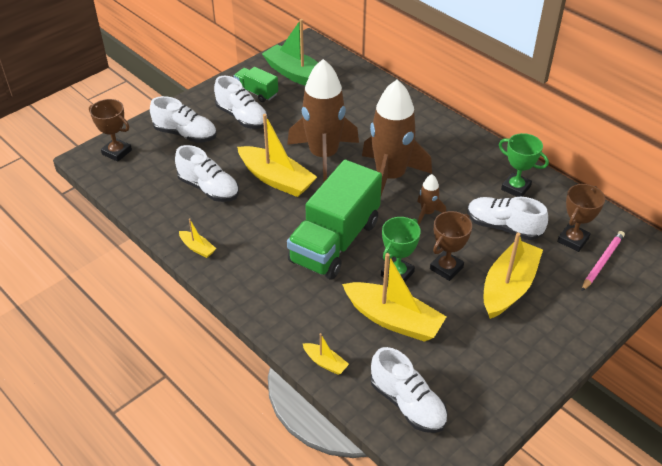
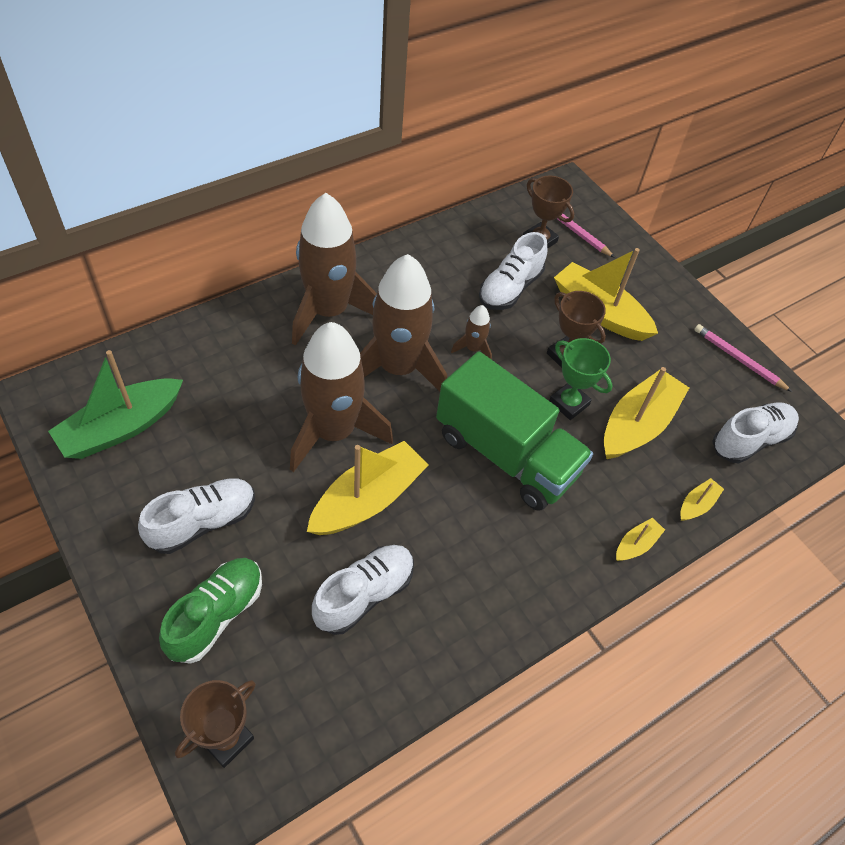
camera: 85 degrees left, 10 degrees up
(185, 134) = (216, 615): white shoe -> green shoe
(197, 248) = (490, 625): yellow boat -> yellow boat (636, 544)
(256, 92) = (144, 491): green truck -> none
(426, 136) = (329, 311): none -> brown rocket
(503, 395) = (738, 359): none -> pink pencil
(515, 188) = (449, 258): green trophy -> none

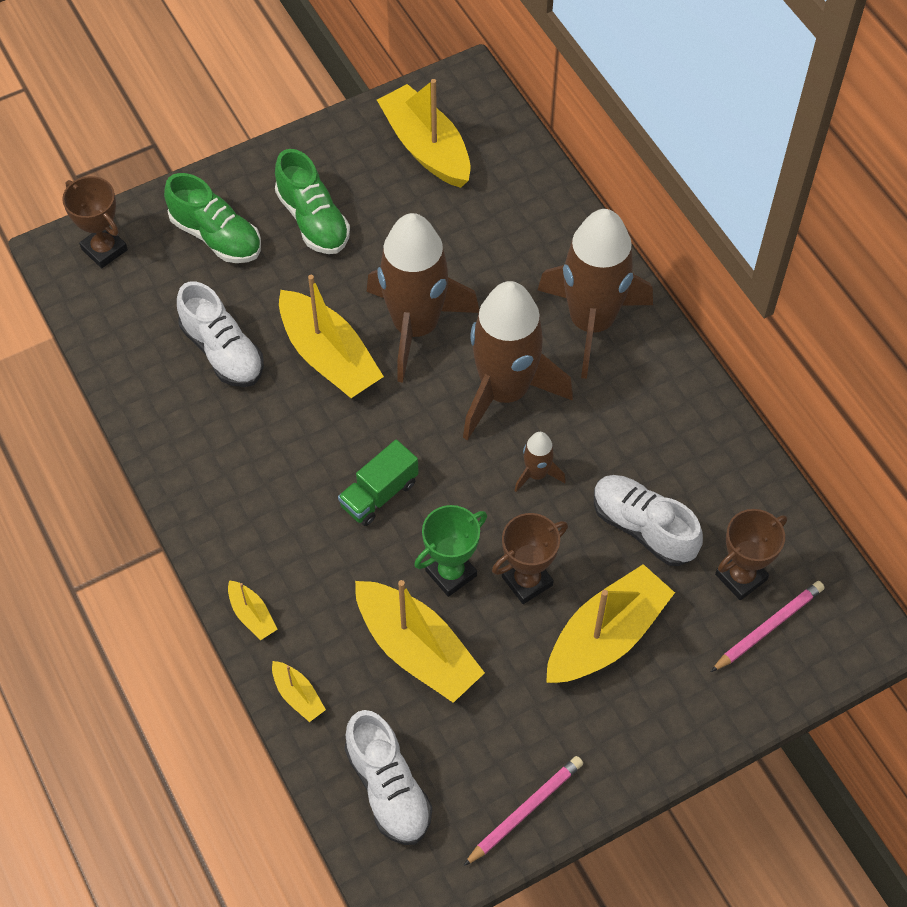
camera: 100 degrees right, 5 degrees up
(121, 427) = (426, 148): green boat -> yellow boat
(203, 522) = (313, 220): white shoe -> green shoe
(506, 454) = (379, 494): green truck -> green truck, size x0.48

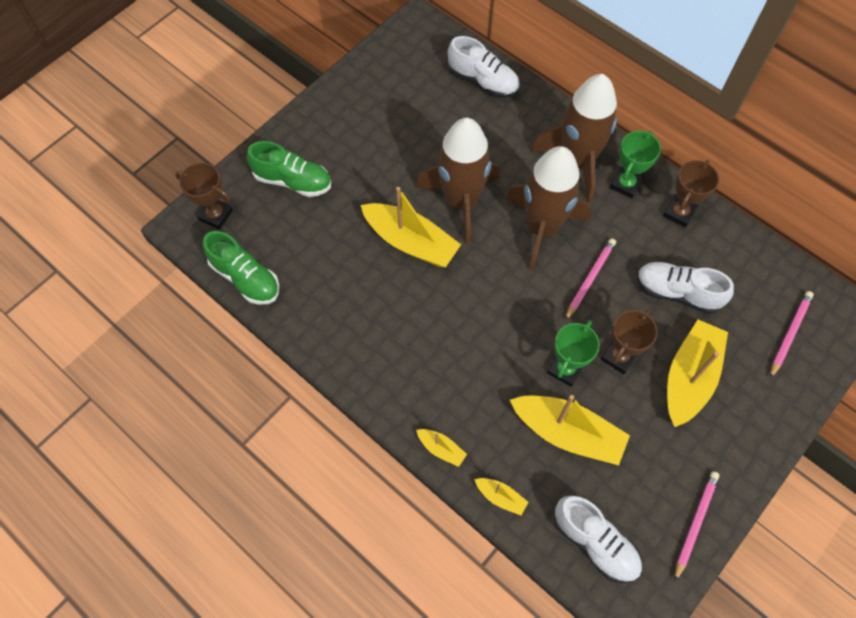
camera: 20 degrees left, 5 degrees up
(222, 351) = (334, 262): white shoe -> white shoe (483, 81)
(313, 220) = (356, 149): green shoe -> green shoe (245, 278)
(379, 494) = (490, 329): green truck -> none
(426, 148) = (411, 76): yellow boat -> none
(536, 474) = (590, 279): brown rocket -> pink pencil
(643, 370) = (625, 184): none -> green trophy
(741, 577) = (755, 305): brown trophy -> brown trophy (679, 213)

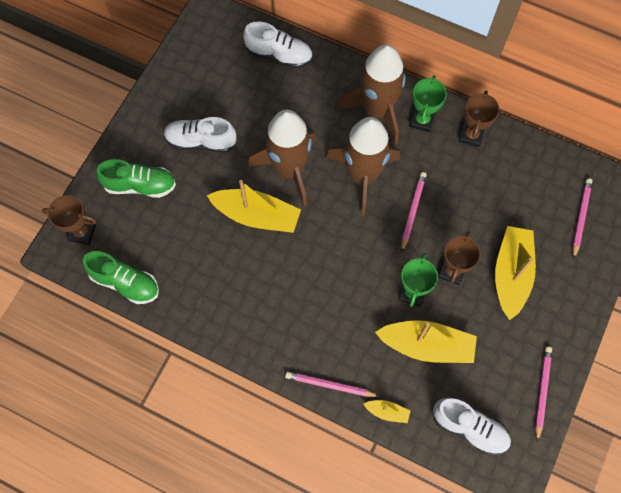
camera: 15 degrees left, 5 degrees up
(441, 449) = (329, 385): yellow boat -> pink pencil
(677, 292) = (485, 205): white shoe -> white shoe (201, 141)

